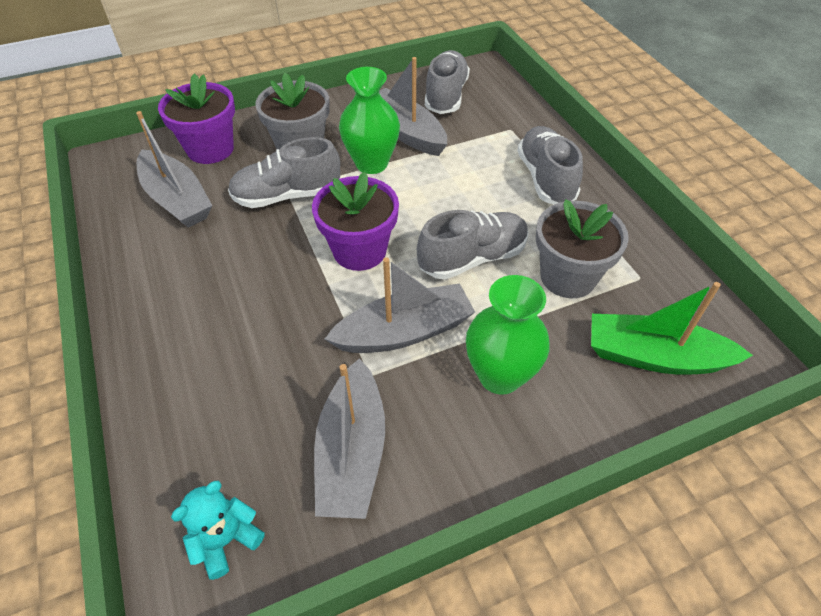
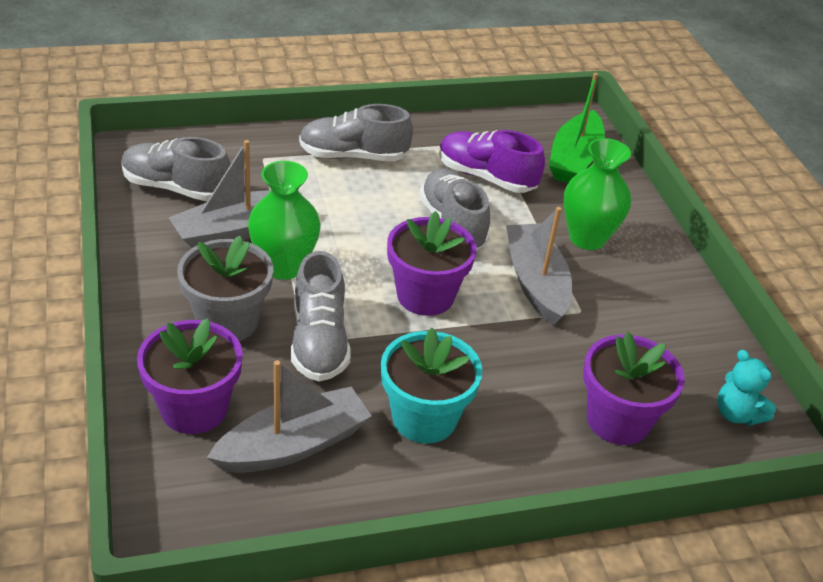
camera: 85 degrees left, 10 degrees down
(207, 267) = (424, 418): none -> turquoise flower pot
(210, 412) = (618, 420): none -> purple flower pot
(352, 452) = (657, 332): grey boat -> none
(568, 277) = (486, 177): grey flower pot -> purple shoe

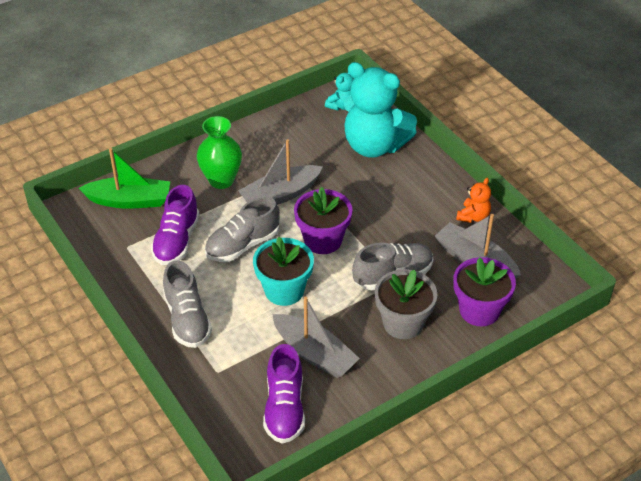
camera: 105 degrees left, 5 degrees up
(176, 188) = (284, 408): grey shoe -> purple shoe
(284, 266) = (336, 315): green vase -> none
(392, 485) = (473, 216): none -> orange teddy bear
(424, 418) = (422, 216): turquoise flower pot -> turquoise flower pot (284, 290)
(618, 420) = (374, 146): purple flower pot -> turquoise teddy bear

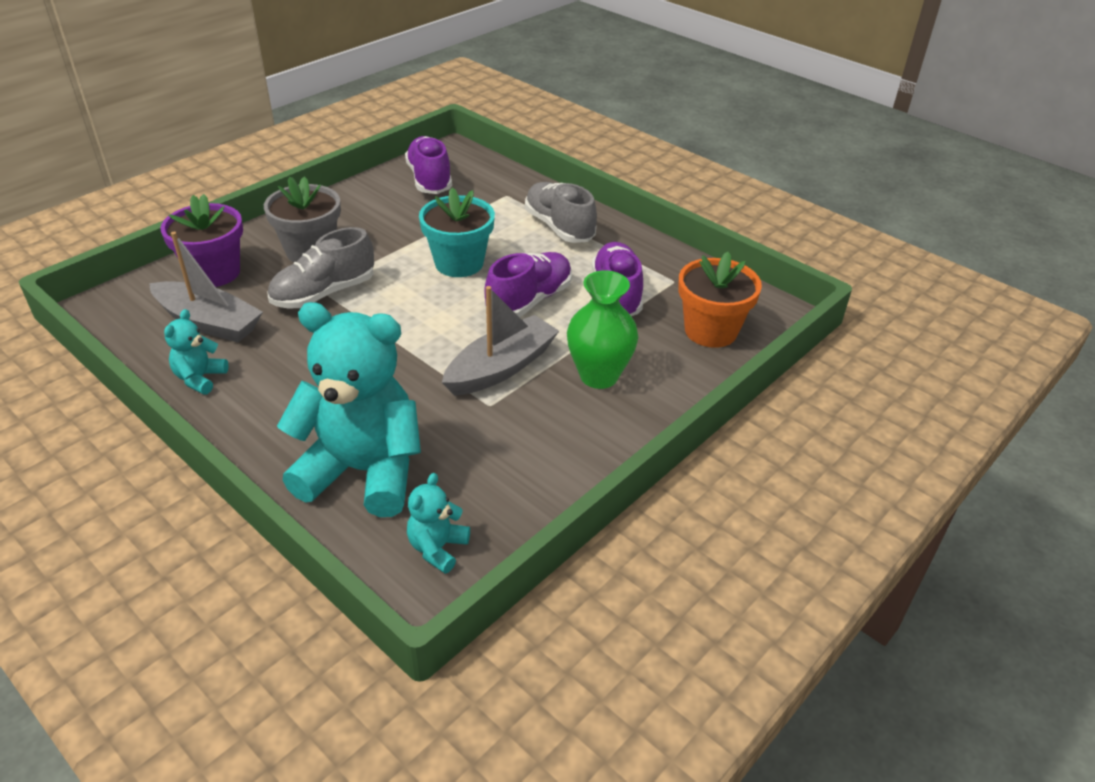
camera: 165 degrees right, 5 degrees down
(130, 200) = (710, 331): green boat -> orange flower pot
(242, 245) = (529, 300): grey shoe -> purple shoe
(314, 354) = (409, 217): grey boat -> none
(323, 240) = (423, 319): purple flower pot -> none
(473, 216) = (200, 378): orange teddy bear -> turquoise teddy bear

